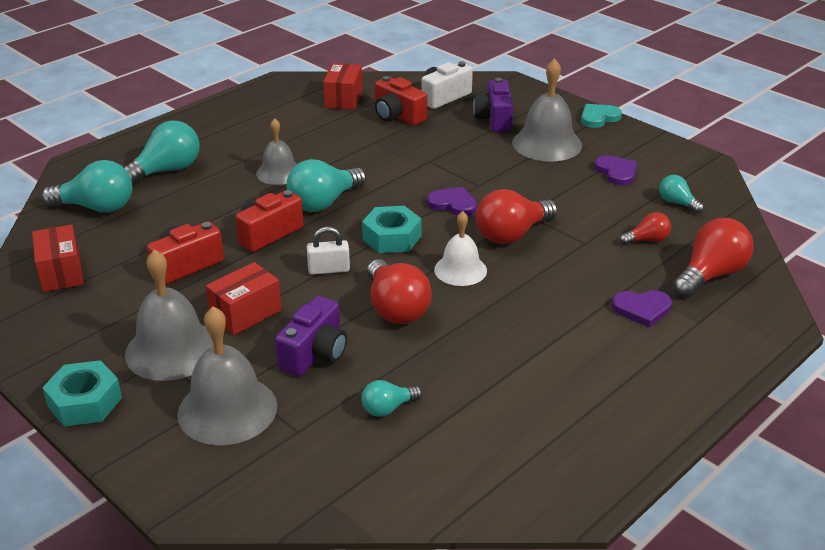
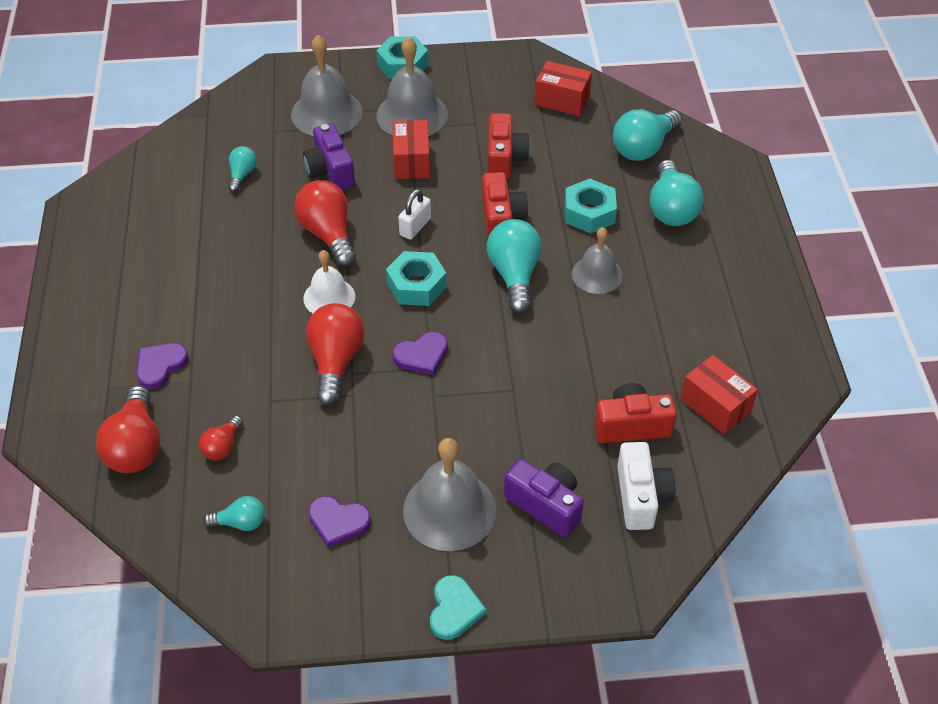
camera: 130 degrees right, 15 degrees up
(212, 200) = (589, 213): none -> turquoise nut
(396, 308) = (328, 234): red light bulb -> red light bulb turned 45 degrees clockwise

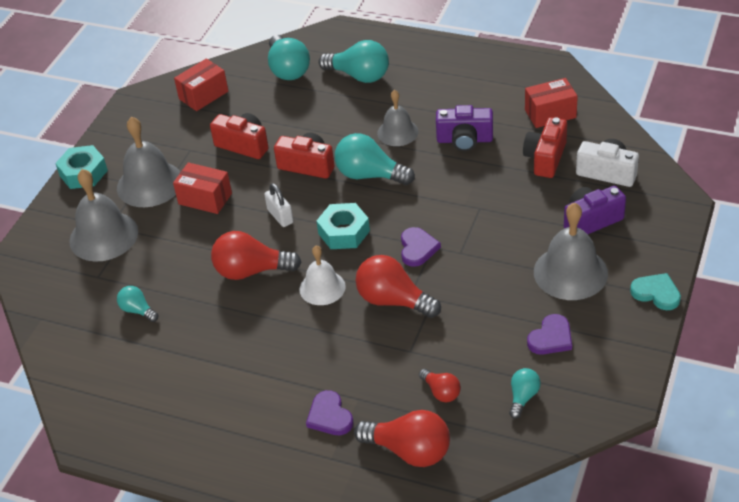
camera: 60 degrees left, 5 degrees down
(330, 171) = (178, 251): purple camera -> purple camera (464, 140)
(589, 213) = (334, 117): turquoise nut -> none

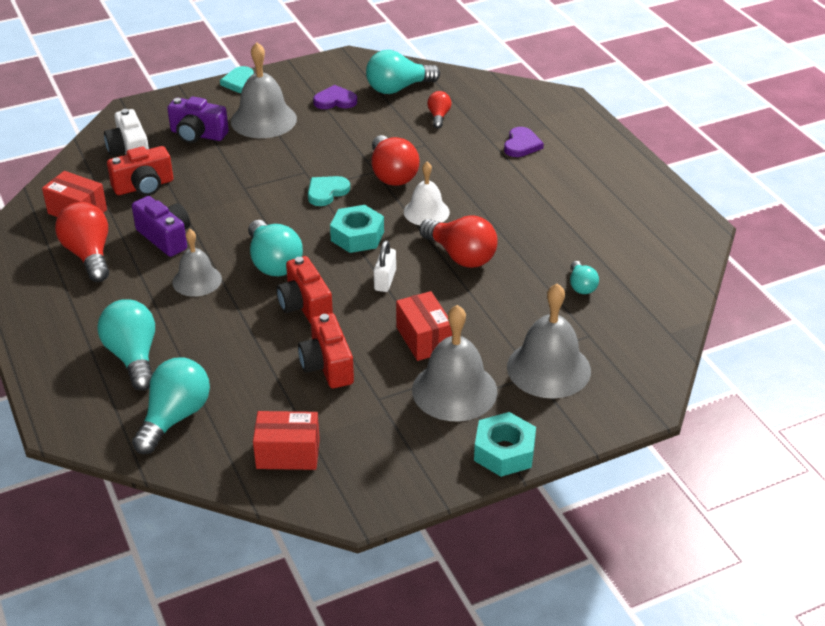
camera: 140 degrees left, 5 degrees down
(409, 451) = (497, 105): red light bulb -> red light bulb (89, 255)
(417, 248) = (326, 192): purple heart -> turquoise heart
(523, 397) = (398, 88): turquoise light bulb -> turquoise light bulb, size x1.85

